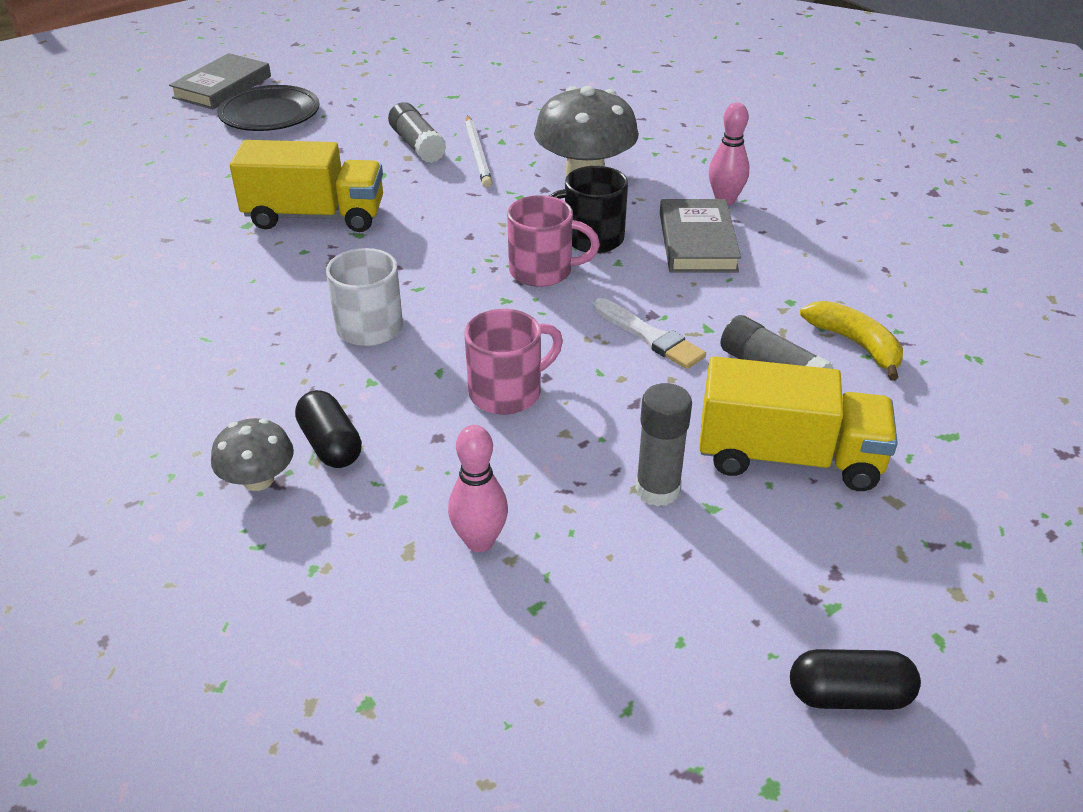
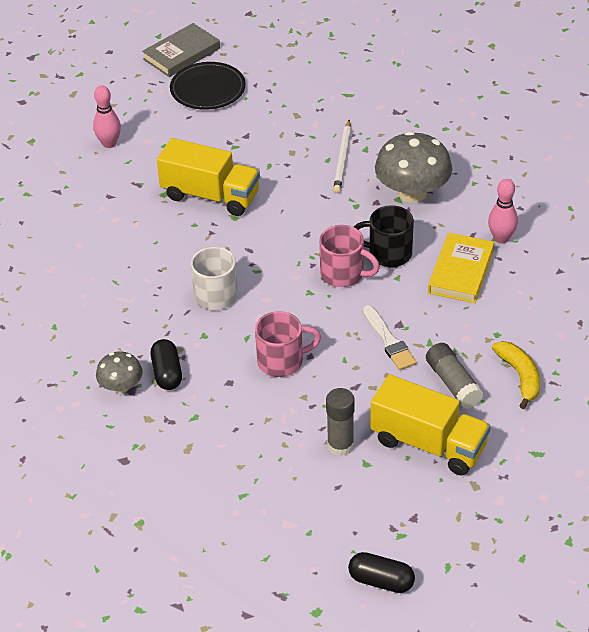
camera: 20 degrees right, 5 degrees up
(417, 145) = (303, 142): grey glue stick -> none
(479, 541) = (228, 452): pink bowling pin -> pink bowling pin (109, 143)
(697, 242) = (461, 271): grey book -> yellow book

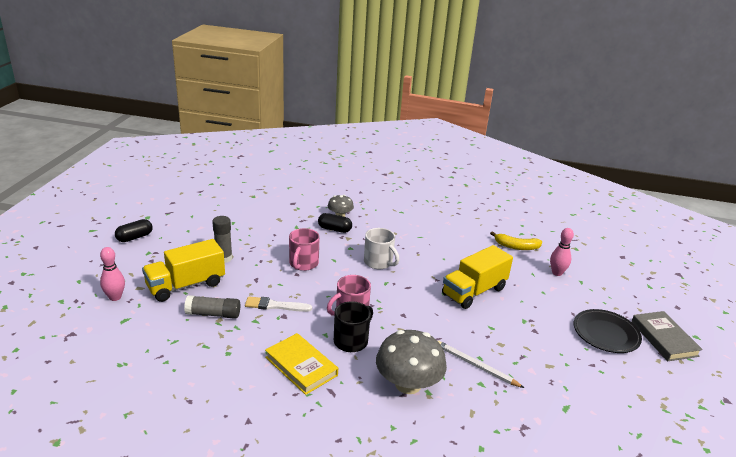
camera: 115 degrees right, 15 degrees down
(501, 238) = (314, 407): pink bowling pin -> pink bowling pin (115, 297)
(520, 376) = (183, 344): yellow banana -> yellow banana (516, 247)

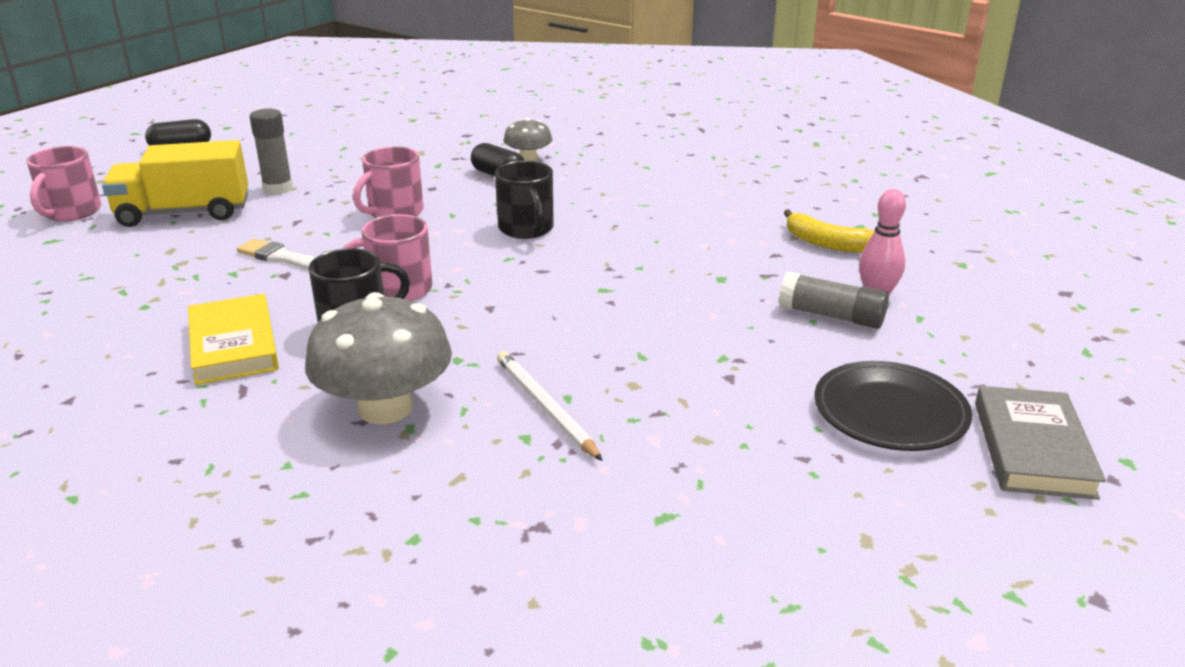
camera: 25 degrees right, 0 degrees up
(115, 297) = (71, 212): pink bowling pin -> pink mug
(213, 314) = (181, 254): grey glue stick -> grey glue stick (831, 316)
(379, 262) = (526, 229): white mug -> black mug
(474, 291) = (664, 296): yellow truck -> none

